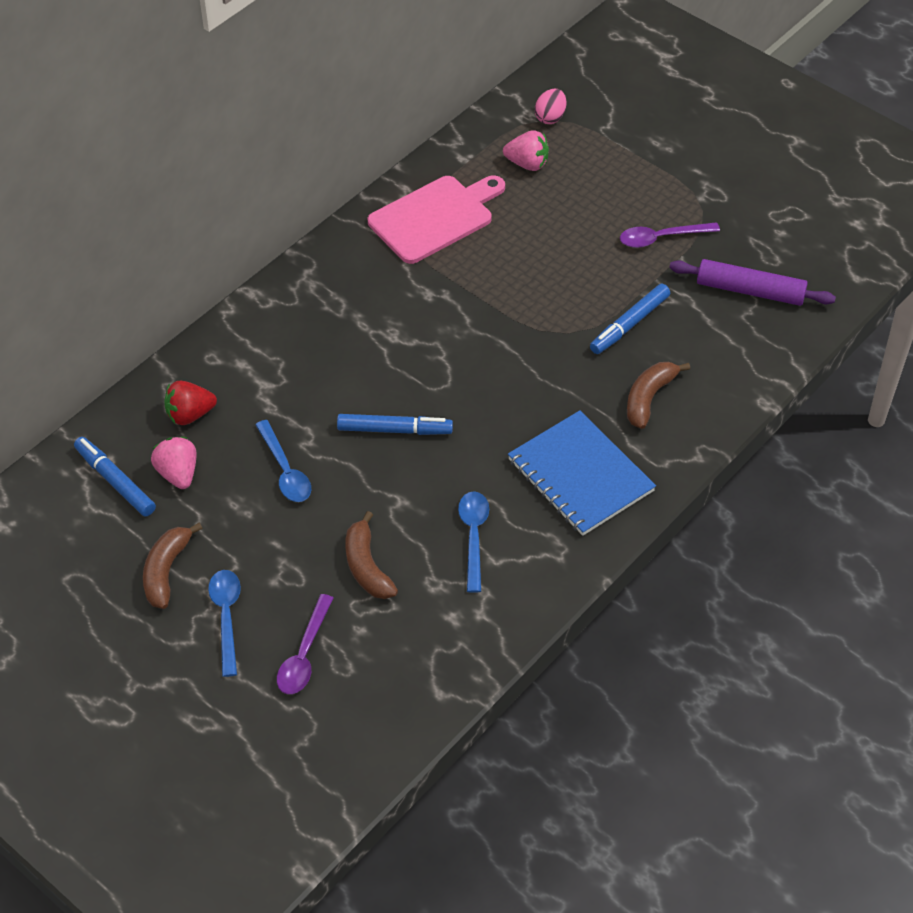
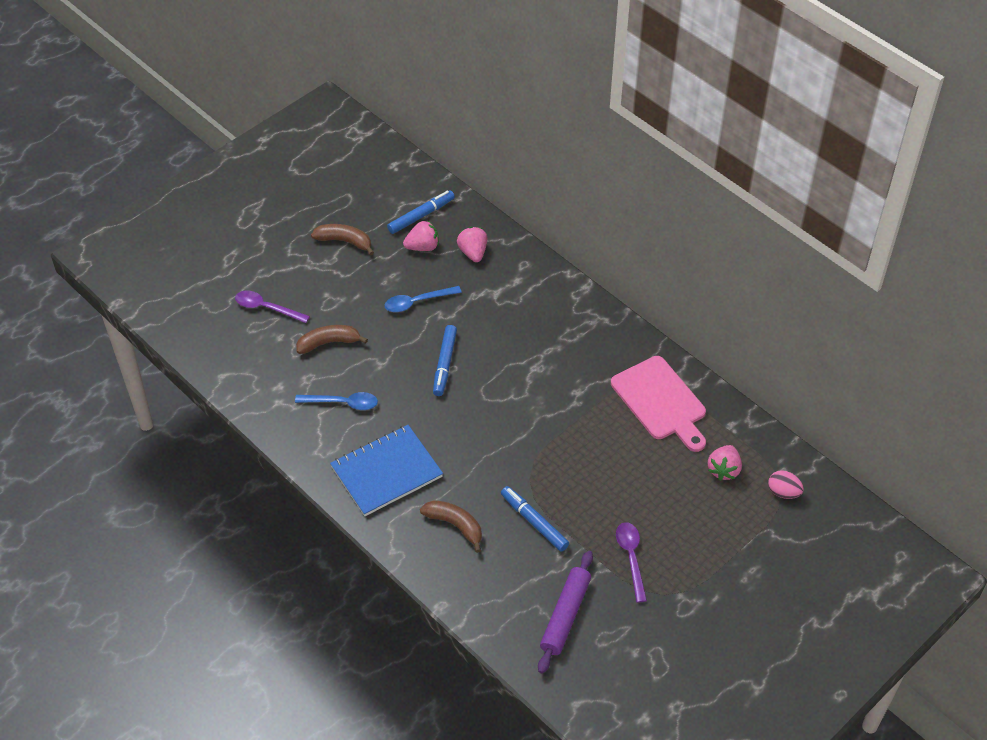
camera: 95 degrees right, 0 degrees up
(190, 415) = (473, 252): red strawberry -> pink strawberry
(226, 617) = (303, 270): blue spoon -> none

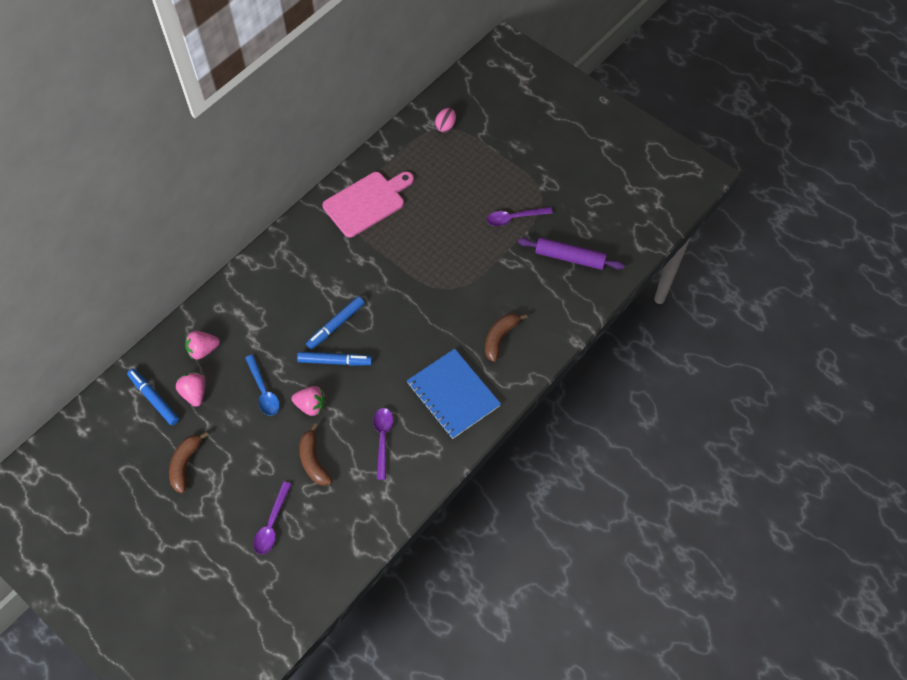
camera: 95 degrees left, 10 degrees up
(343, 403) = (383, 439): blue spoon -> purple spoon
(534, 522) = (490, 283): blue marker -> blue marker (336, 325)
(724, 470) = (429, 162): pink strawberry -> pink strawberry (311, 405)

